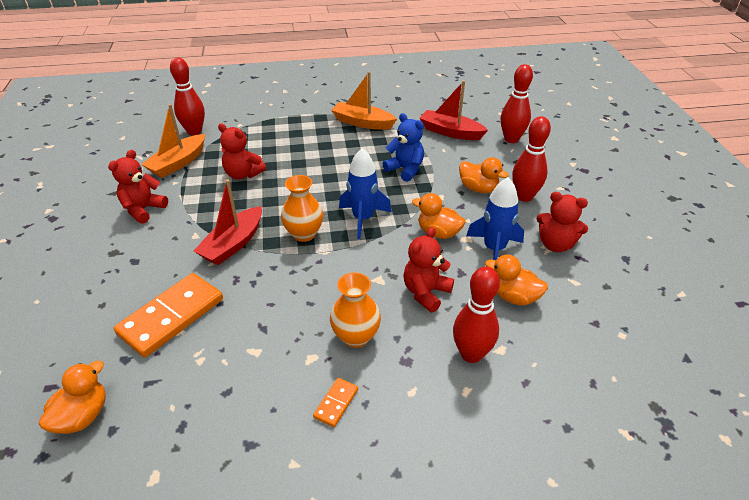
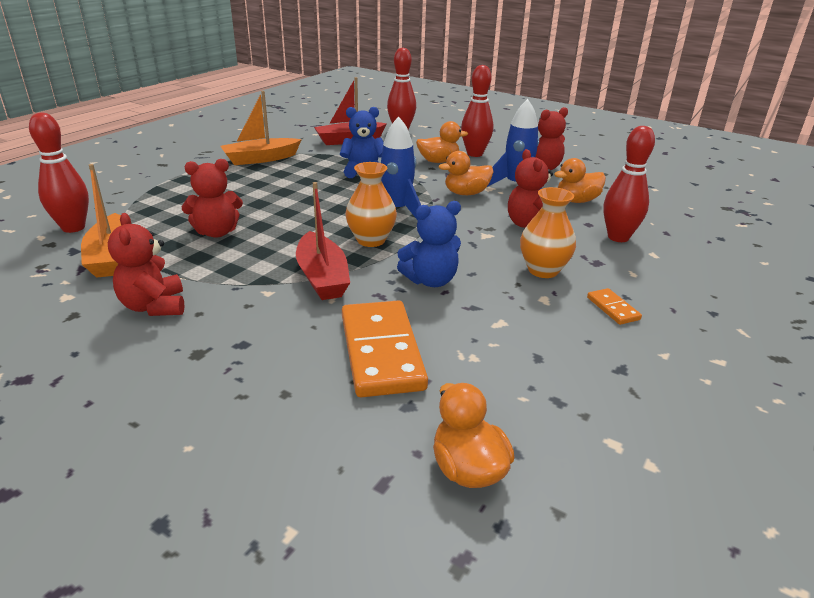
camera: 50 degrees left, 10 degrees down
(278, 290) = (431, 280): none -> blue teddy bear

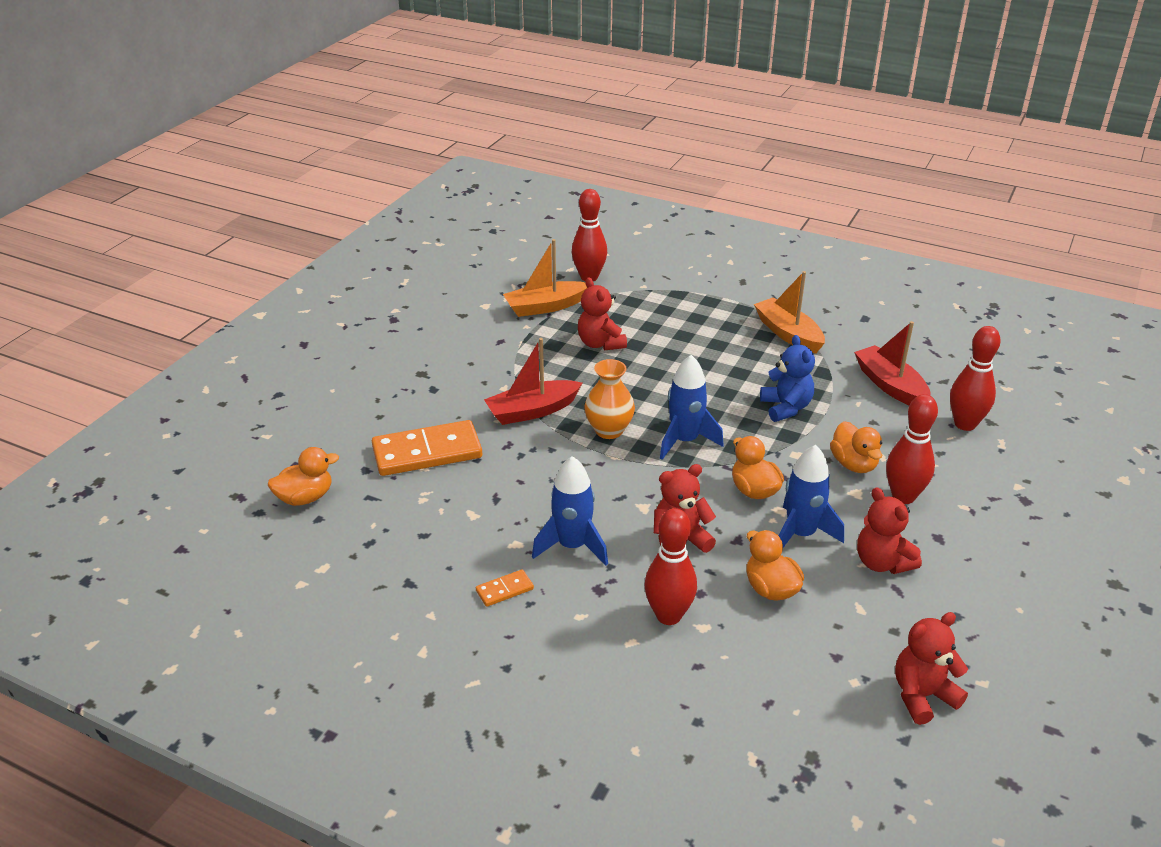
camera: 85 degrees right, 5 degrees up
(154, 306) = (477, 343): red teddy bear -> red teddy bear (922, 696)
(431, 280) = (537, 472): blue teddy bear -> none
(543, 270) = (572, 546): orange vase -> blue rocket

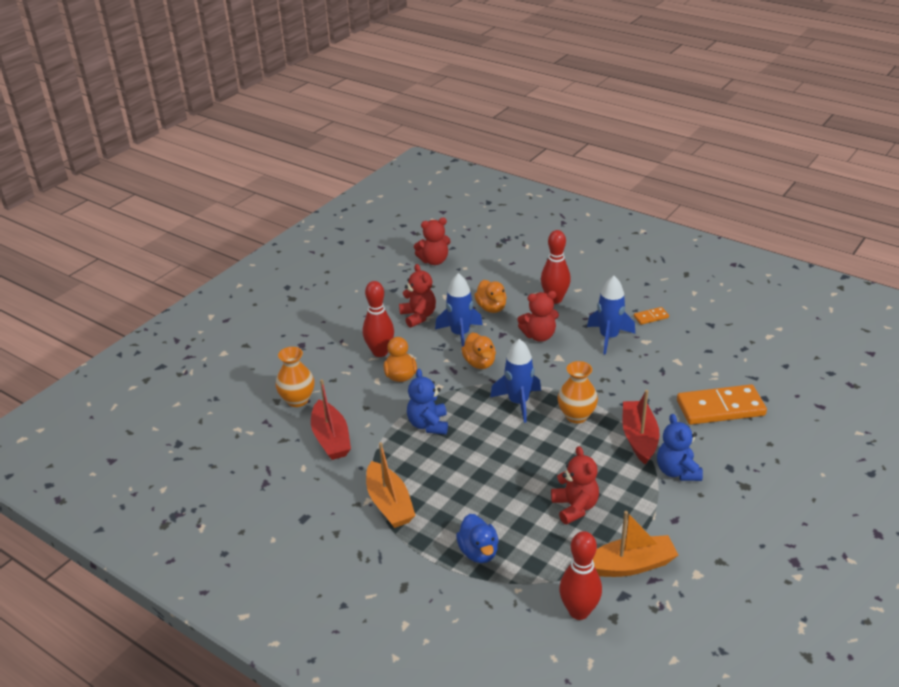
camera: 170 degrees left, 0 degrees up
(305, 497) = (801, 380): orange duck -> none
(492, 381) = (677, 471): none -> blue teddy bear
(532, 411) = (639, 438): red boat -> red boat turned 75 degrees counterclockwise
(686, 306) = (478, 552): none -> blue duck
(965, 424) = (297, 400): red bowling pin -> orange vase

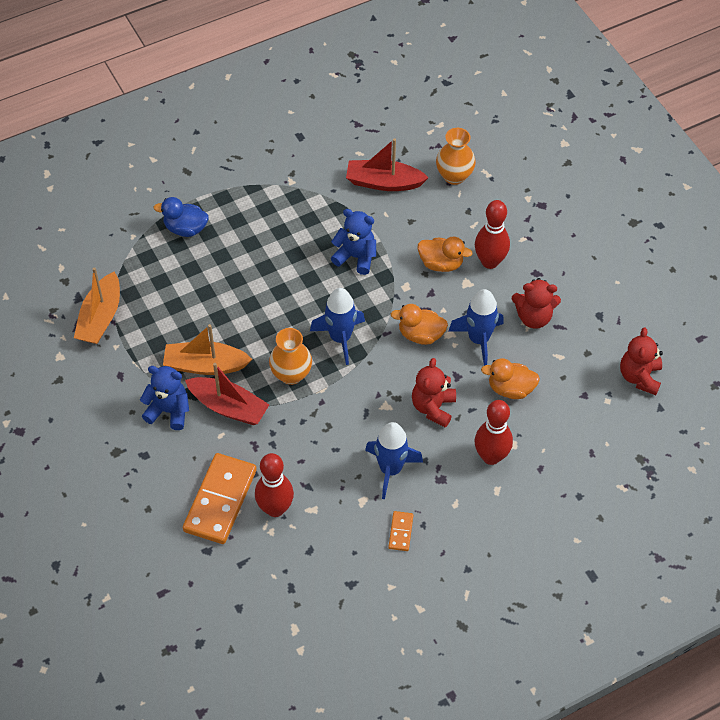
camera: 115 degrees right, 20 degrees up
(389, 504) = (277, 193): orange boat -> orange boat (205, 365)
(575, 507) = (184, 313): red teddy bear -> none
(579, 611) = (86, 263): red bowling pin -> red bowling pin (275, 508)

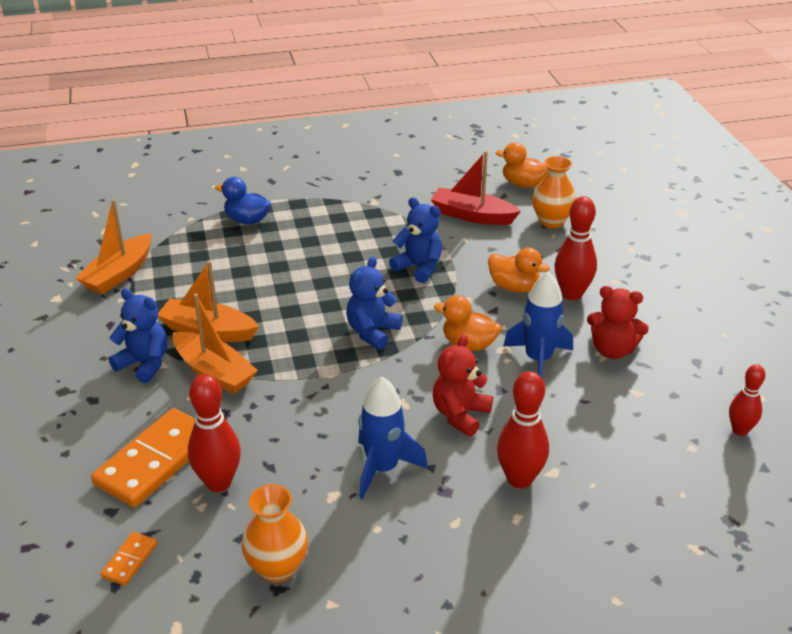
camera: 15 degrees right, 20 degrees down
(228, 407) = (214, 372): red boat -> orange boat
(291, 374) = (301, 355): orange vase -> orange vase (277, 567)
(340, 338) = (372, 332): blue rocket -> blue teddy bear
(400, 532) = (369, 540): orange domino -> orange domino (129, 560)
(510, 389) = (565, 413): orange duck -> orange duck (523, 184)
(639, 377) = (740, 430): red teddy bear -> red bowling pin

